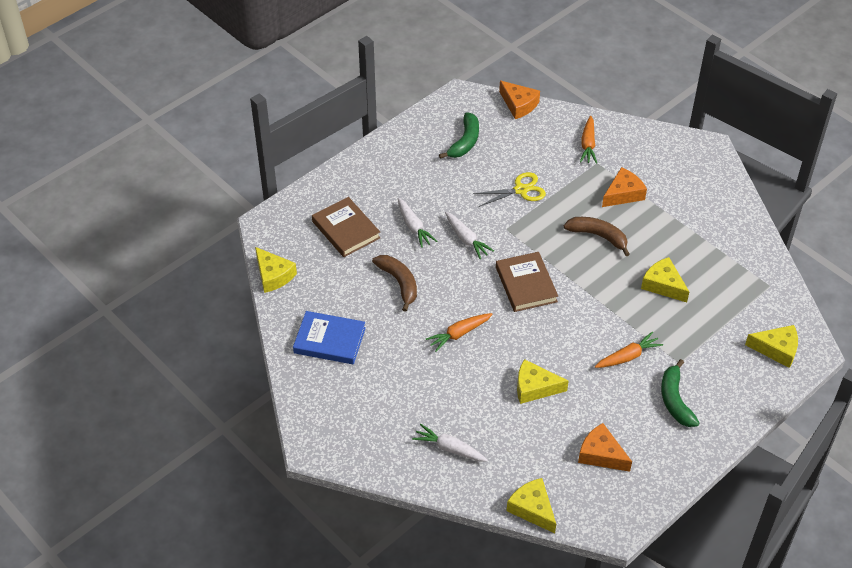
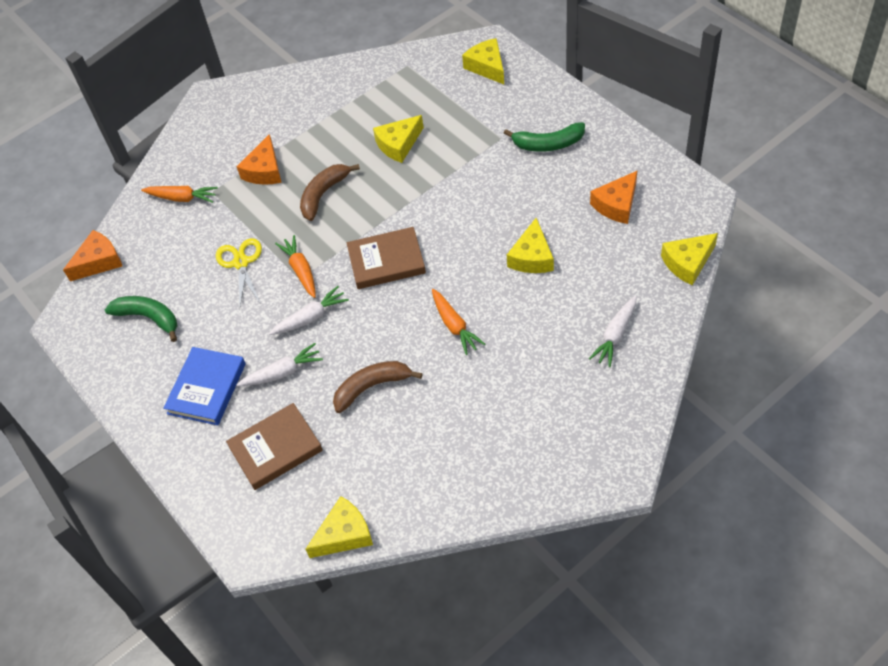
camera: 80 degrees left, 5 degrees up
(329, 340) = (458, 462): blue book -> blue book (207, 388)
(623, 194) = (264, 170): orange cheese -> orange cheese turned 135 degrees counterclockwise
(628, 356) = (492, 177): orange carrot -> orange carrot (301, 270)
(776, 349) = (487, 67): yellow cheese -> yellow cheese turned 45 degrees counterclockwise

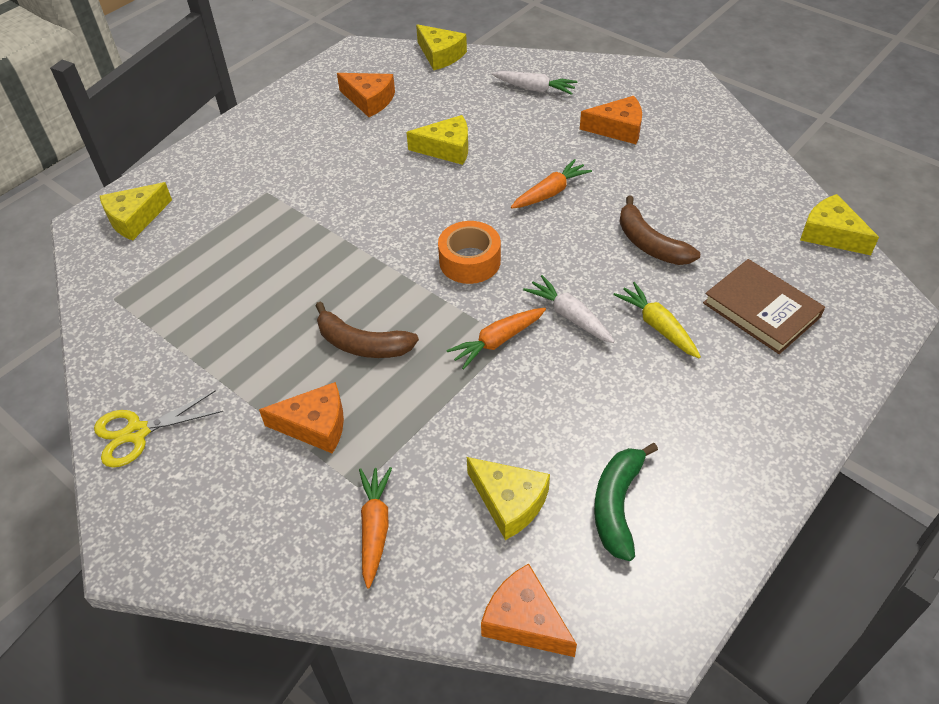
camera: 105 degrees left, 5 degrees down
(207, 388) = (708, 399): blue book -> none
(241, 263) = (495, 412): yellow scissors -> yellow scissors (137, 432)
(282, 372) = (657, 326): white carrot -> yellow carrot
(386, 261) = (470, 261): brown book -> orange tape
(398, 144) = (270, 282): yellow cheese -> yellow cheese (509, 502)
(536, 395) = (618, 129): none -> orange cheese
(548, 144) = (279, 154): green banana -> none

